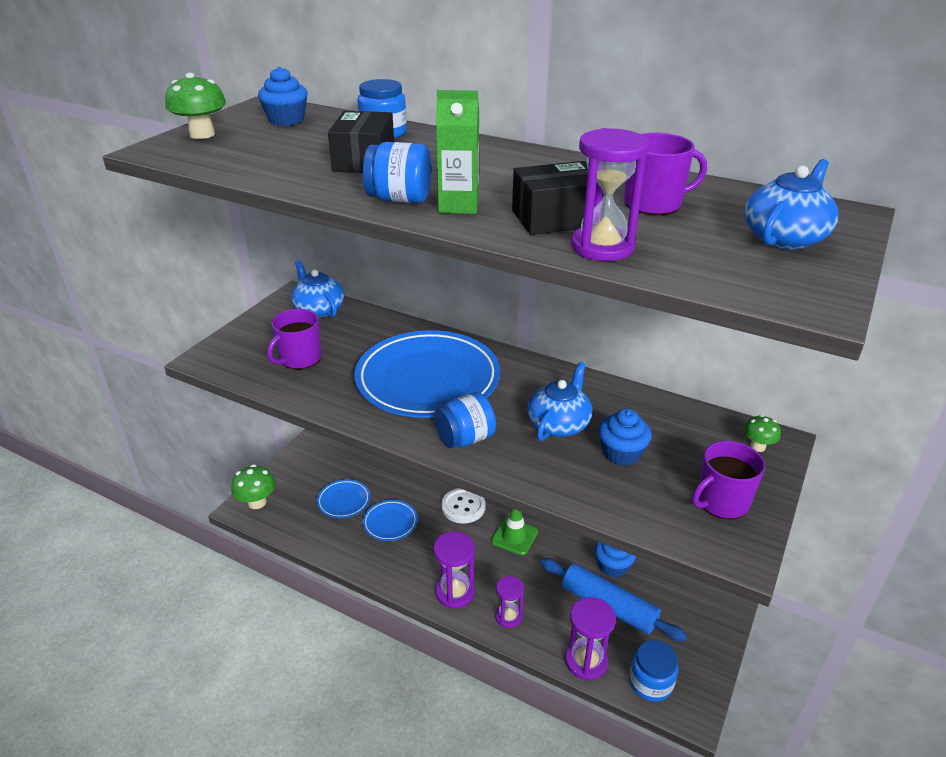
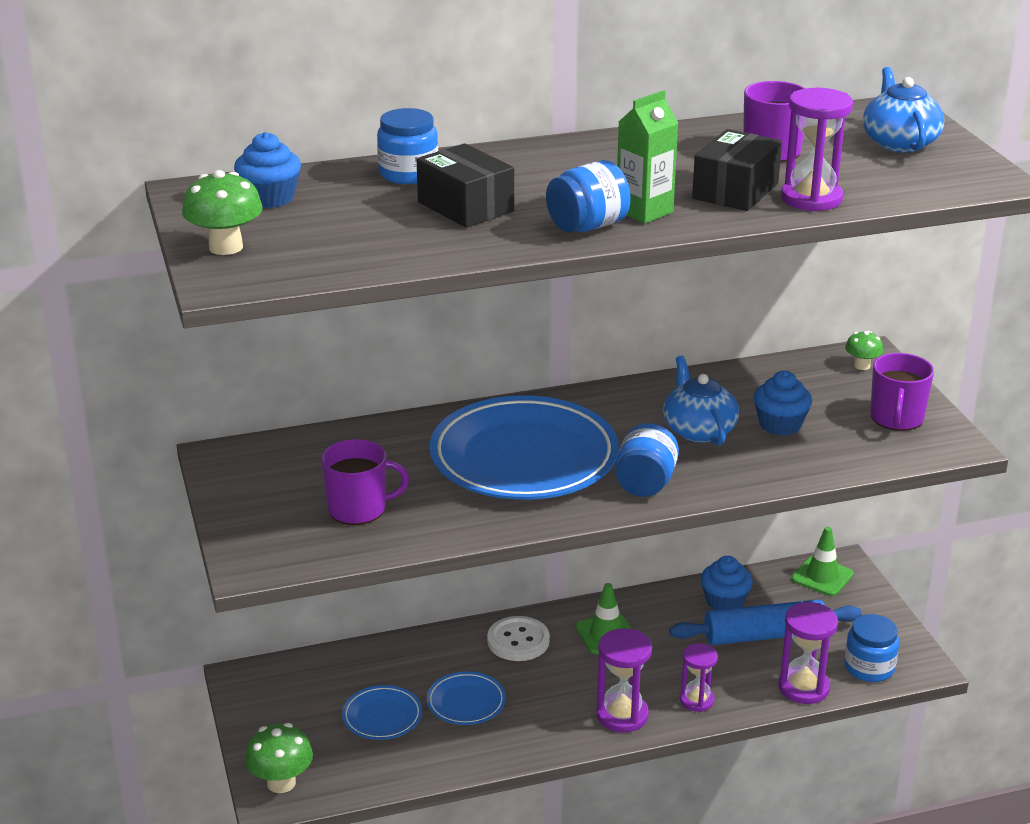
camera: 45 degrees left, 5 degrees down
(299, 359) = (358, 509): purple mug -> purple mug turned 90 degrees counterclockwise
(319, 309) = (278, 455): blue teapot -> none
(703, 595) = (822, 577): none -> green traffic cone

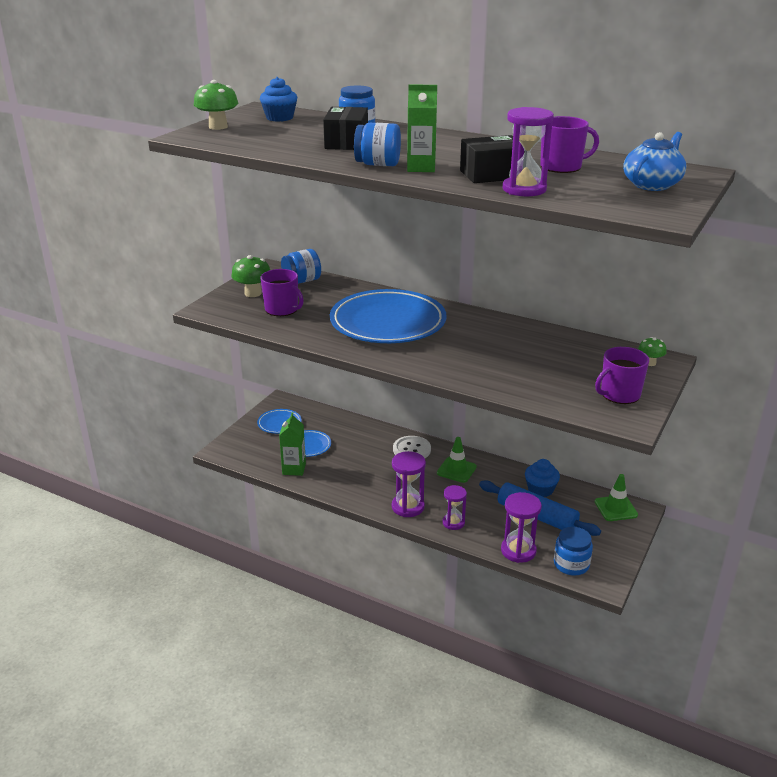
camera: 45 degrees right, 0 degrees up
(281, 783) = (233, 447): green mushroom -> green mushroom (253, 293)
(413, 759) = (294, 469): none -> green carton
(466, 702) = (350, 460): blue plate -> blue plate (279, 423)
(645, 484) = (421, 358): blue jar -> blue jar (302, 281)
(698, 430) = (494, 349): blue teapot -> none
(780, 424) = (543, 367): blue cupcake -> none

